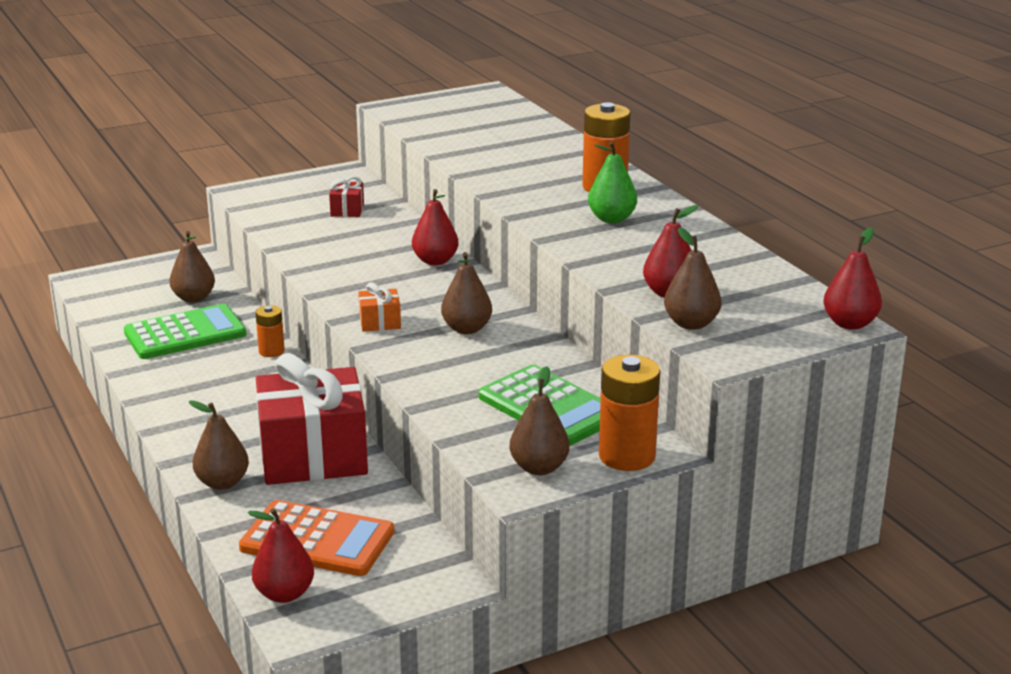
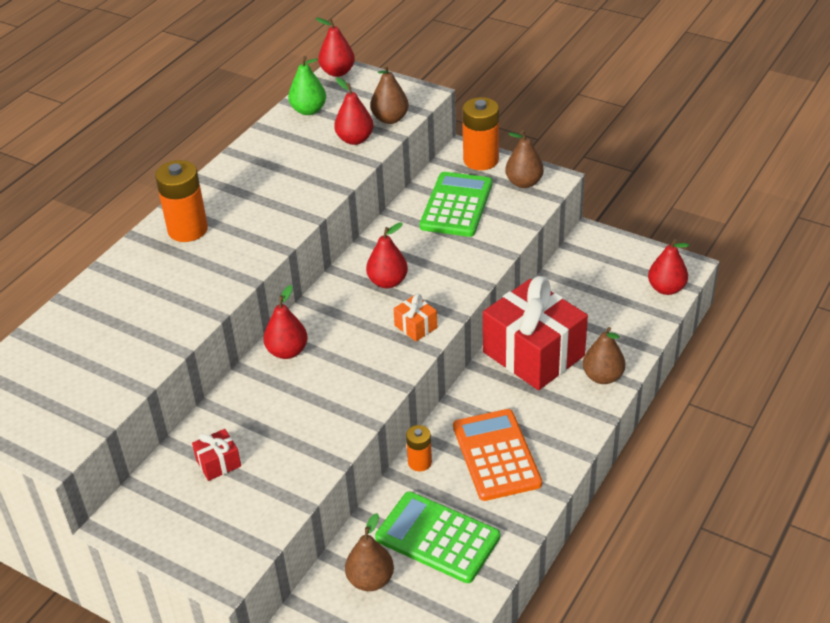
camera: 120 degrees left, 15 degrees up
(317, 540) = (610, 303): orange calculator -> orange calculator (496, 455)
(466, 329) = (387, 282): brown pear -> red pear
(611, 219) = (251, 203): green pear -> green pear (308, 110)

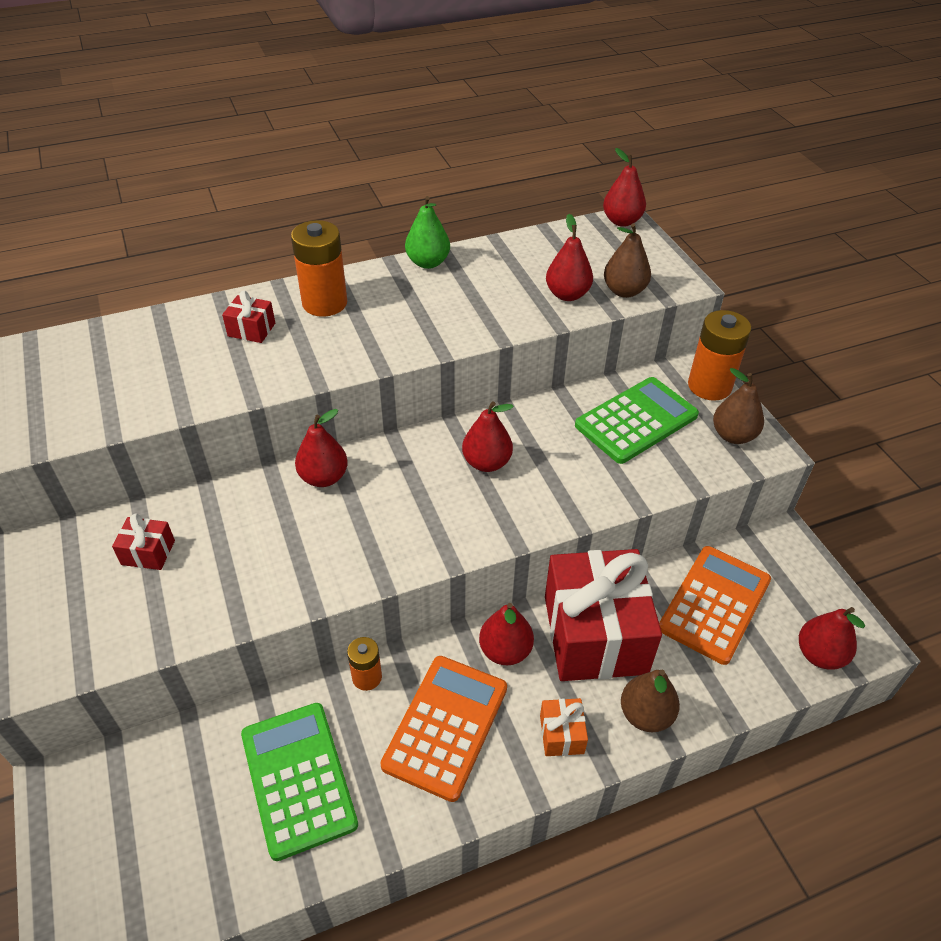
camera: 35 degrees right, 5 degrees up
(155, 274) = (251, 330): none -> red gift
(308, 110) = (554, 245): green pear -> green pear (428, 262)
(370, 580) = (195, 775): brown pear -> none
(416, 326) = (464, 528): orange gift -> orange gift (561, 734)
(489, 395) = (505, 651): none -> red pear
(586, 296) = (714, 604): none -> orange calculator

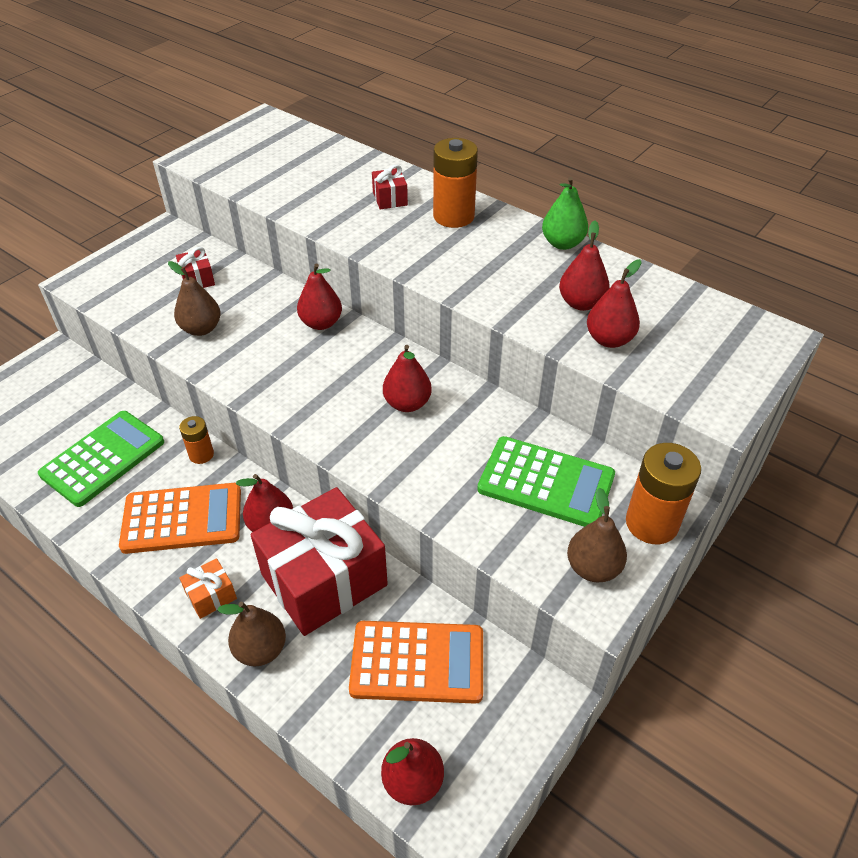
camera: 60 degrees right, 0 degrees up
(622, 221) = (774, 333): red pear -> red pear (581, 303)
(624, 291) = (657, 375): brown pear -> brown pear (201, 329)

